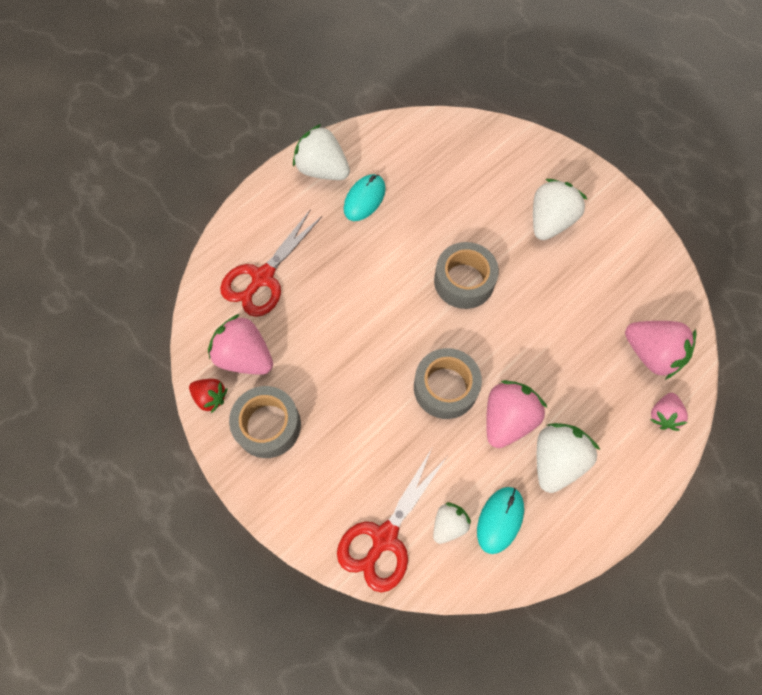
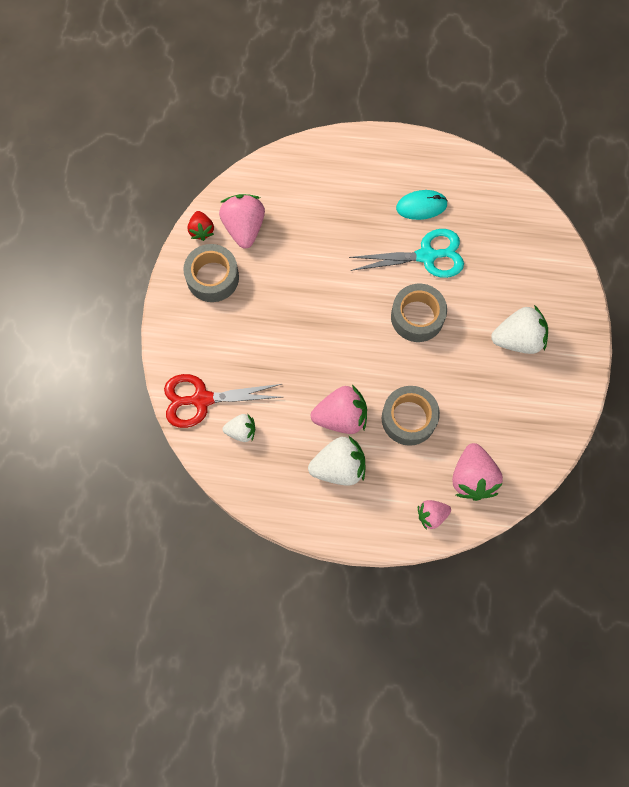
camera: 50 degrees right, 5 degrees up
(263, 278) = (306, 192): red scissors -> none
(323, 170) = (419, 162): white strawberry -> none
(414, 230) = (426, 256): none -> turquoise scissors
(445, 387) = (329, 362): grey tape -> grey tape (409, 418)
(500, 520) = (270, 459): turquoise mouse -> none

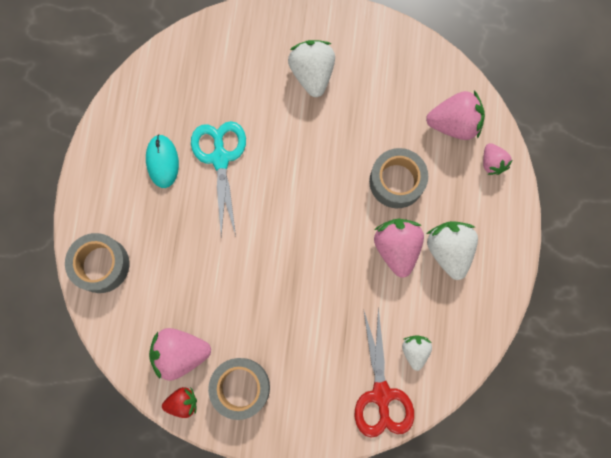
camera: 90 degrees left, 5 degrees up
(417, 317) = (288, 170): grey tape -> grey tape (101, 265)

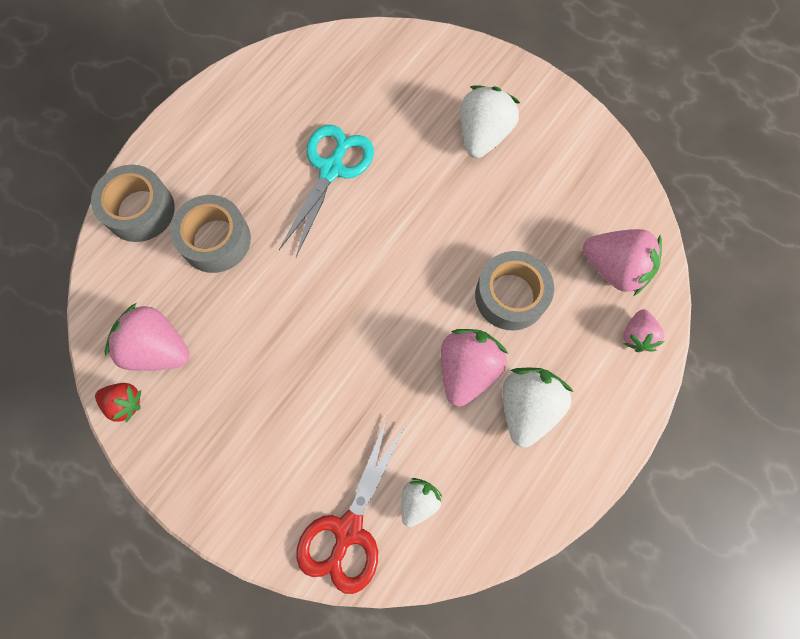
camera: 30 degrees right, 5 degrees down
(162, 161) = (270, 141): turquoise mouse -> none
(240, 387) = (196, 424): grey tape -> grey tape (216, 240)

